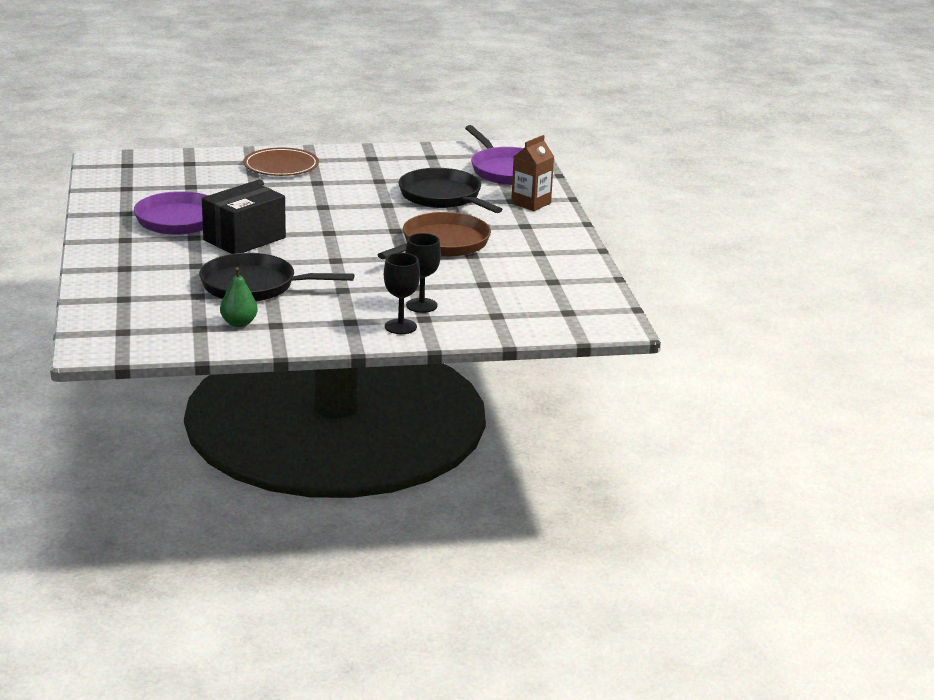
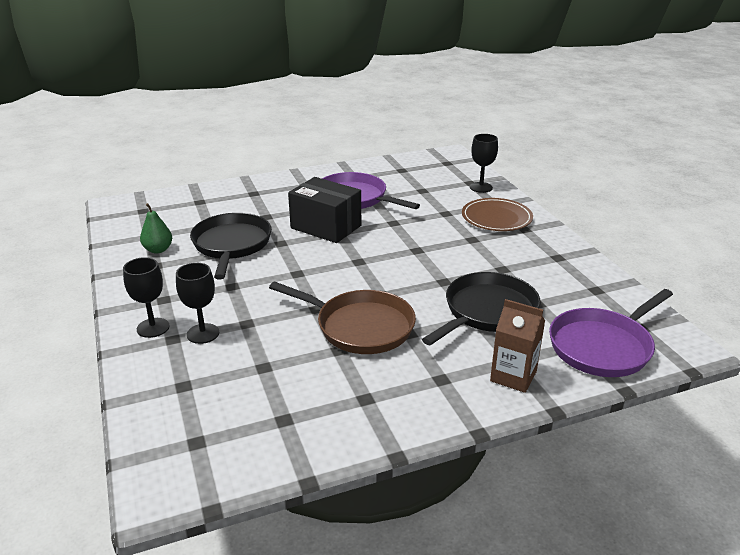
camera: 80 degrees right, 5 degrees up
(206, 160) = (481, 187): none -> black goblet

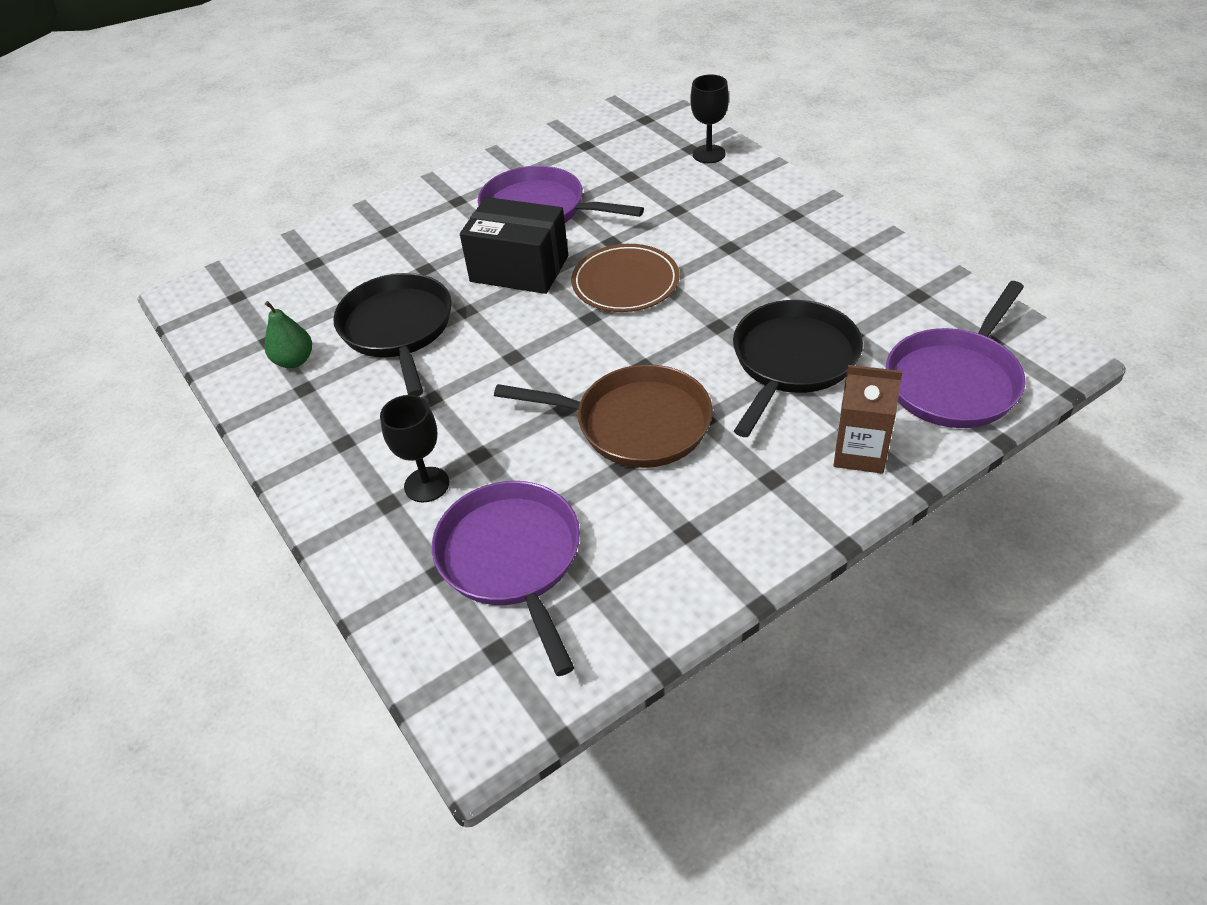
camera: 10 degrees left, 15 degrees up
(153, 328) = (352, 492): black goblet -> none
(236, 389) = (512, 559): none -> purple pan
(496, 218) = (749, 203): brown plate -> brown plate (625, 282)

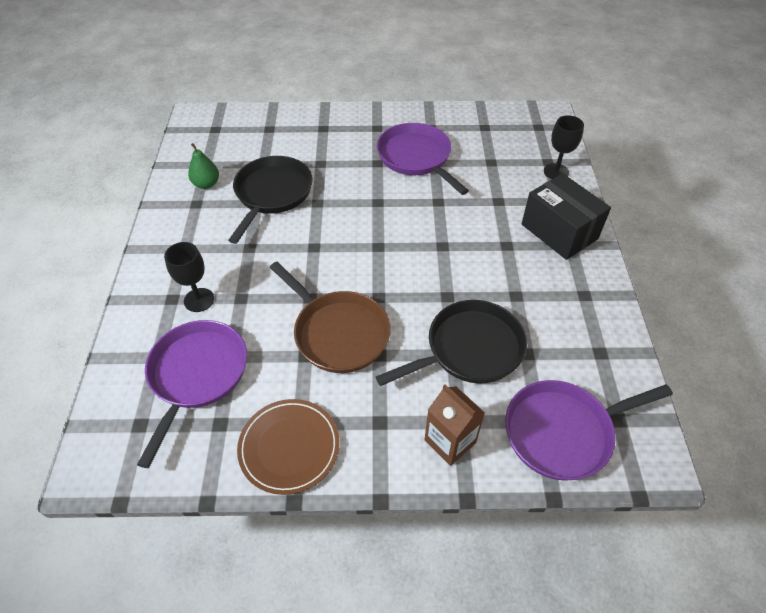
camera: 30 degrees right, 5 degrees up
(519, 269) = (369, 191): black box -> black box (559, 231)
(625, 282) = (420, 234): brown plate -> brown plate (289, 447)

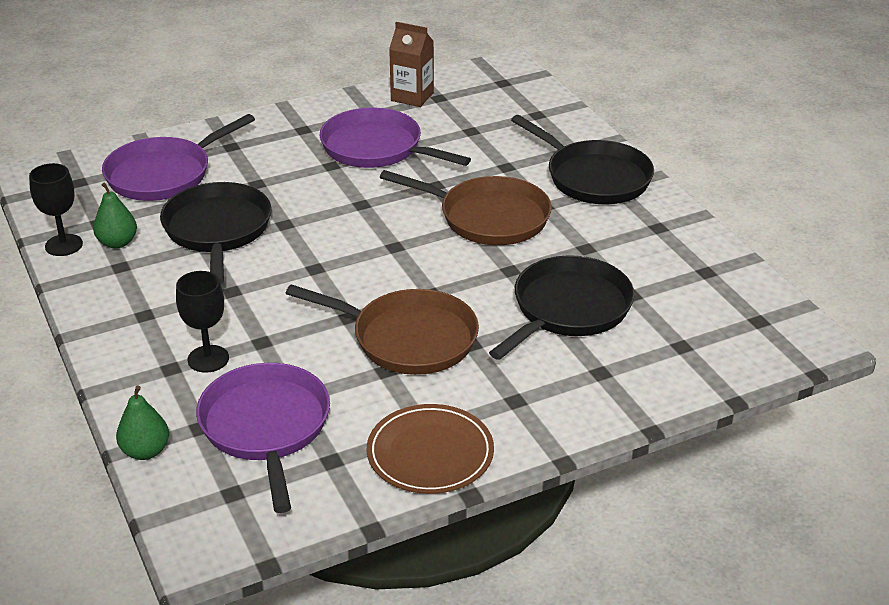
camera: 25 degrees left, 15 degrees down
(112, 364) = (145, 451): none -> green pear
(450, 441) = (602, 392): brown carton -> brown carton (412, 97)
(459, 243) = (488, 217): none -> brown pan
(556, 172) = (553, 122): black goblet -> black goblet (64, 245)
(559, 231) = (594, 177): black box -> black pan
(563, 432) = (711, 347): purple pan -> purple pan (164, 174)

